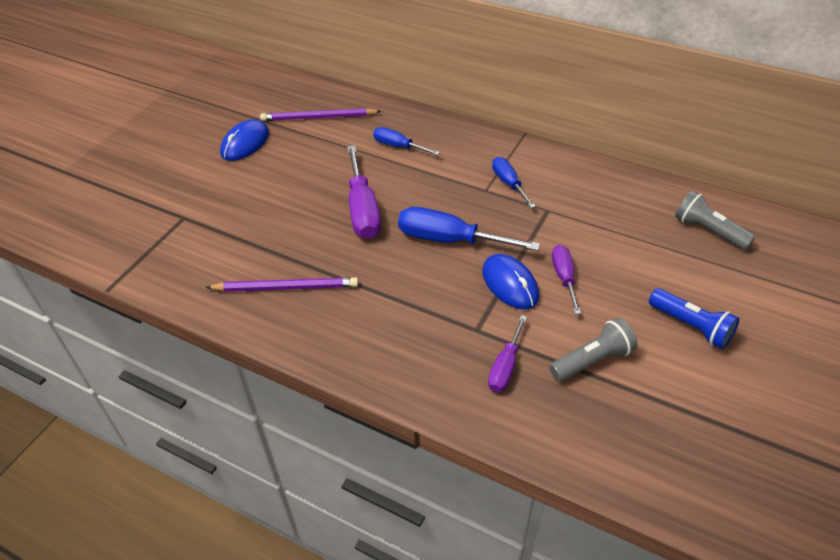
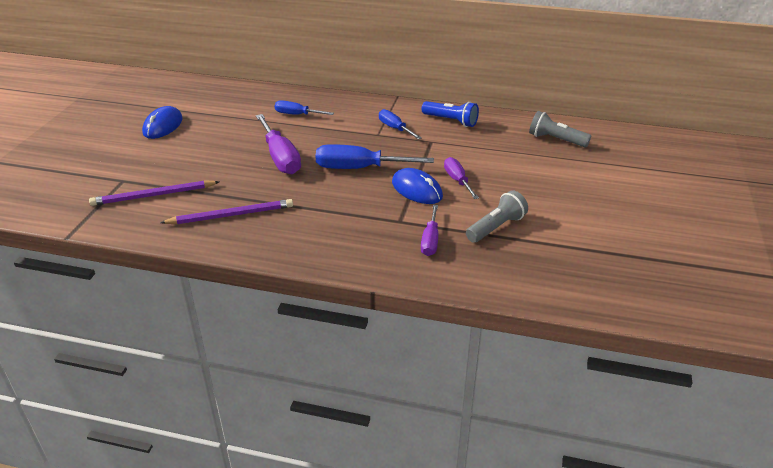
camera: 15 degrees left, 10 degrees down
(318, 118) = (222, 103): purple pencil -> purple pencil (153, 195)
(691, 326) = (562, 197): blue flashlight -> blue flashlight (451, 121)

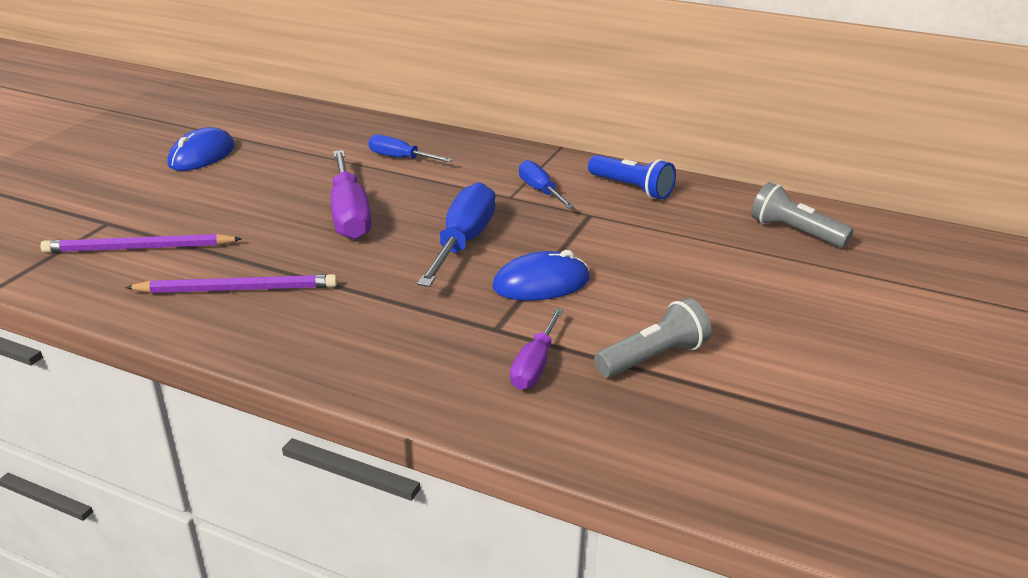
camera: 10 degrees right, 5 degrees down
(359, 168) = (463, 242): blue screwdriver -> blue screwdriver turned 90 degrees clockwise
(417, 190) = (541, 283): blue mouse -> blue mouse turned 75 degrees counterclockwise
(457, 181) = (612, 277): purple screwdriver -> none

